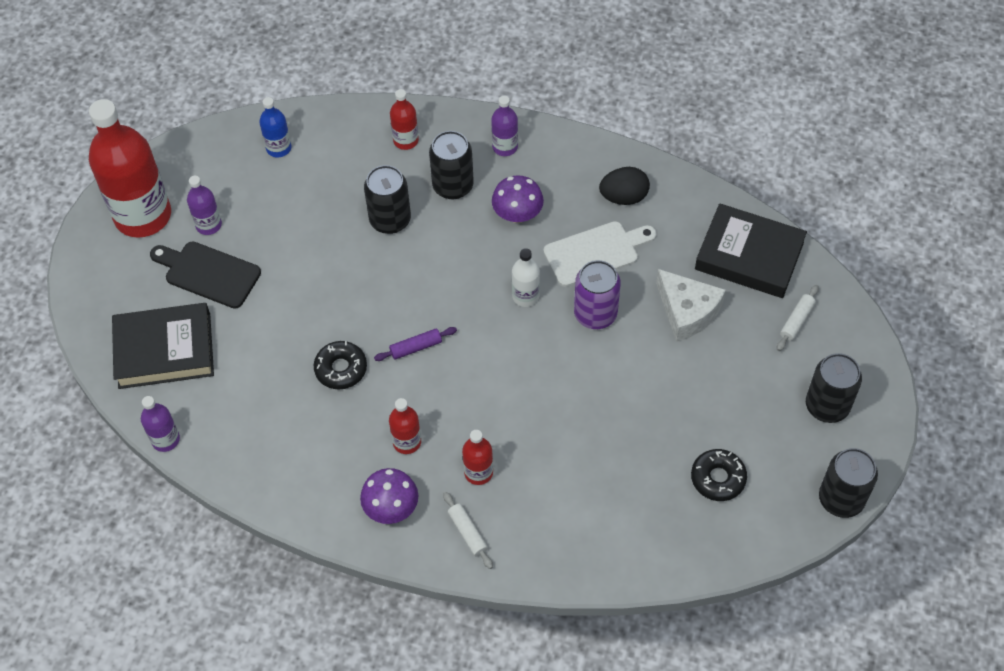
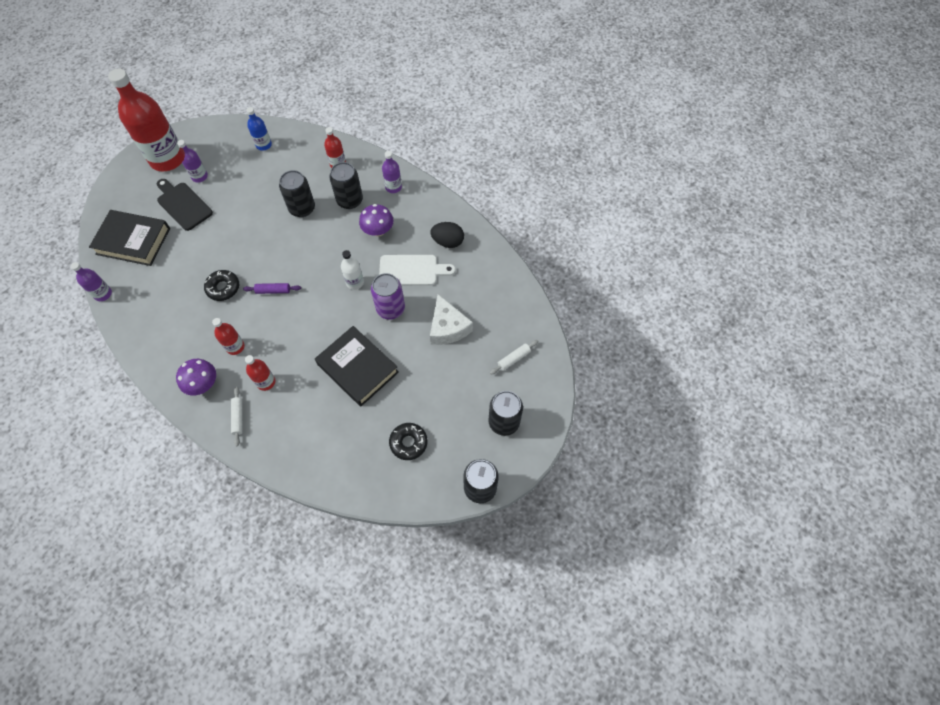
camera: 20 degrees right, 5 degrees up
(749, 256) = (506, 306): black book -> black book (358, 368)

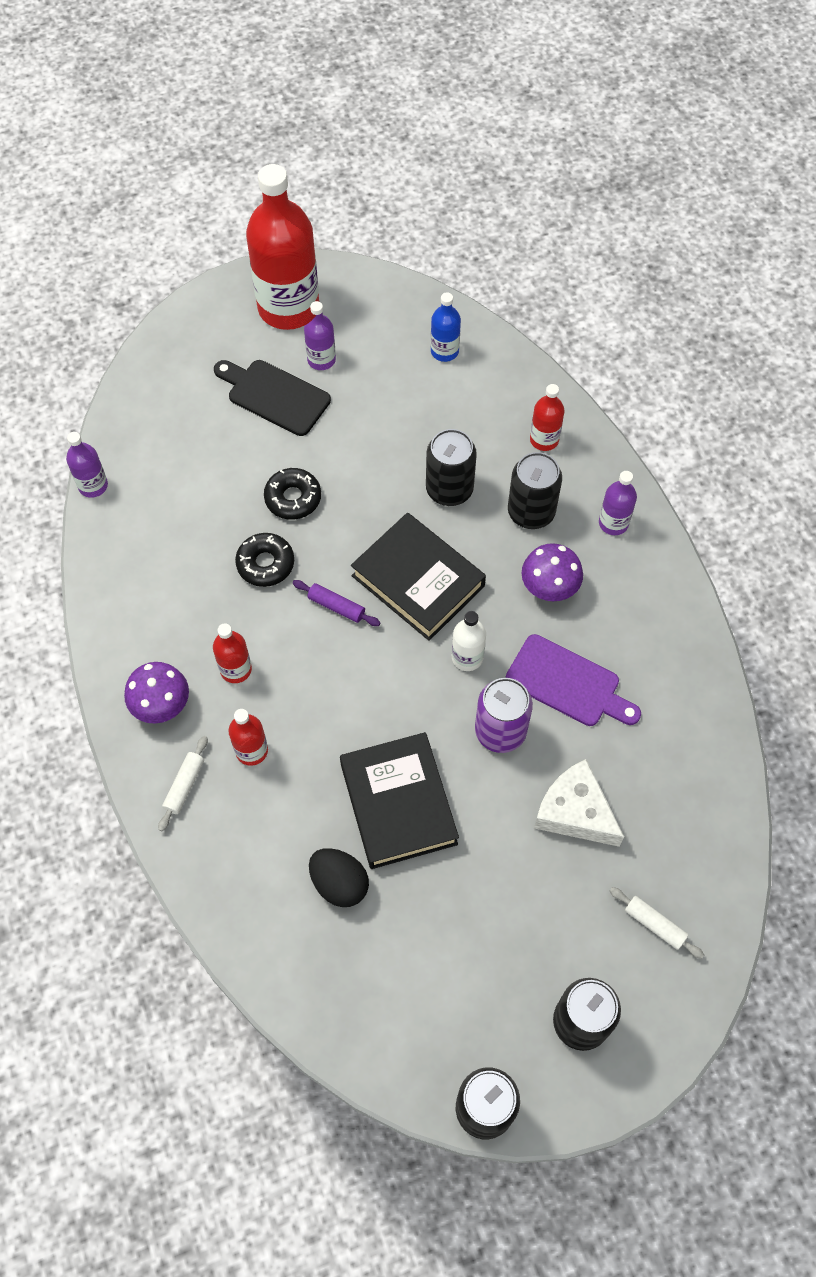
camera: 30 degrees right, 0 degrees up
(133, 241) = (175, 421): black book -> black book (418, 581)
(183, 204) = (274, 396): black cutting board -> black cutting board turned 45 degrees counterclockwise
(408, 443) = (412, 970): black donut -> black donut (293, 498)
(412, 270) = (568, 683): white cutting board -> purple cutting board
(448, 242) = (653, 664): black egg -> black egg (339, 883)
(448, 327) = (575, 812): white cheese -> white cheese turned 120 degrees clockwise
(514, 359) = (654, 924): white rolling pin -> white rolling pin turned 45 degrees clockwise

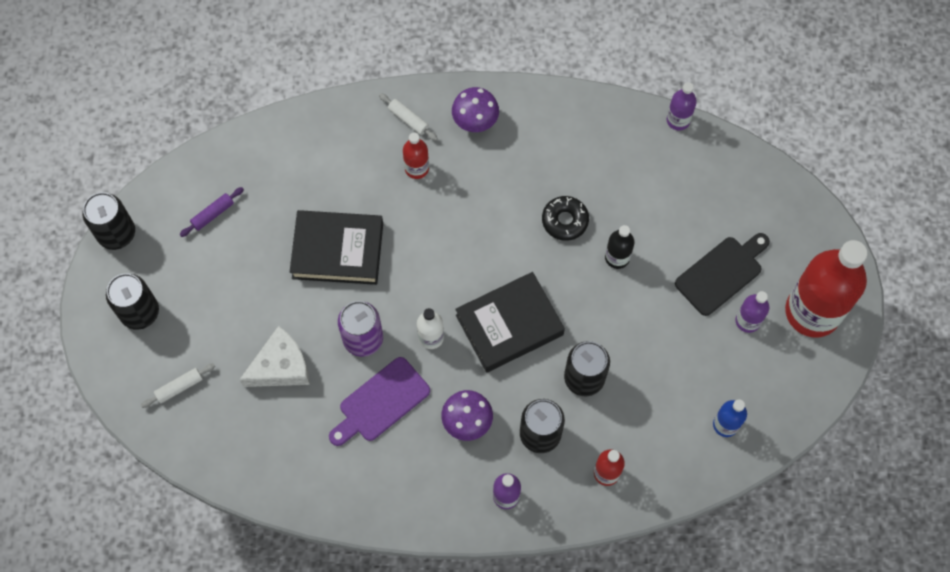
camera: 110 degrees right, 5 degrees up
(236, 669) = (484, 176): red bottle -> none
(293, 498) = (617, 257): black donut -> black bottle
(336, 607) = (509, 259): purple rolling pin -> purple rolling pin (213, 214)
(339, 883) = (298, 195): black egg -> none

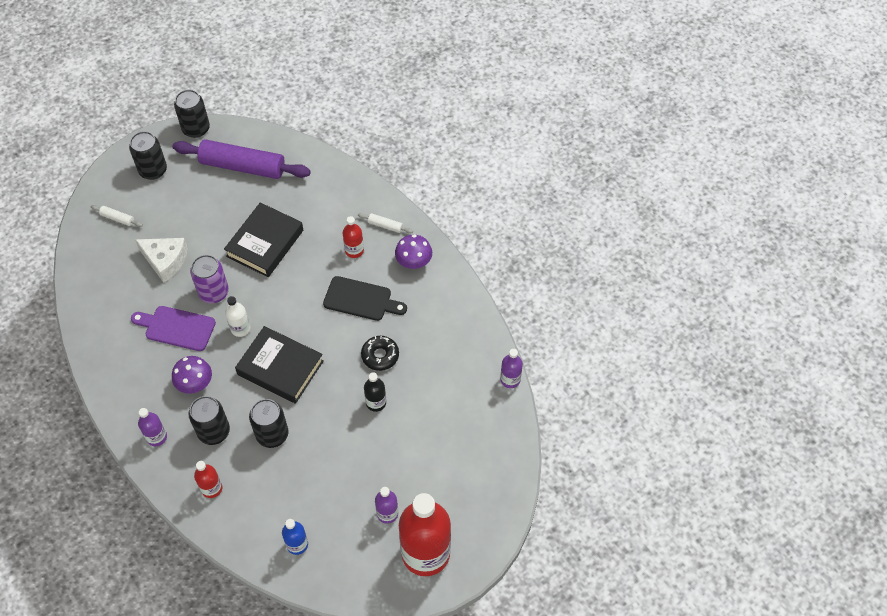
camera: 55 degrees right, 10 degrees down
(213, 214) = (243, 166): purple rolling pin -> purple rolling pin, size x2.49
(337, 250) = (265, 243): black book -> black book turned 60 degrees clockwise
(408, 120) = (385, 226): white rolling pin -> white rolling pin turned 75 degrees counterclockwise
(722, 273) = (412, 475): black cutting board -> black cutting board (361, 300)

